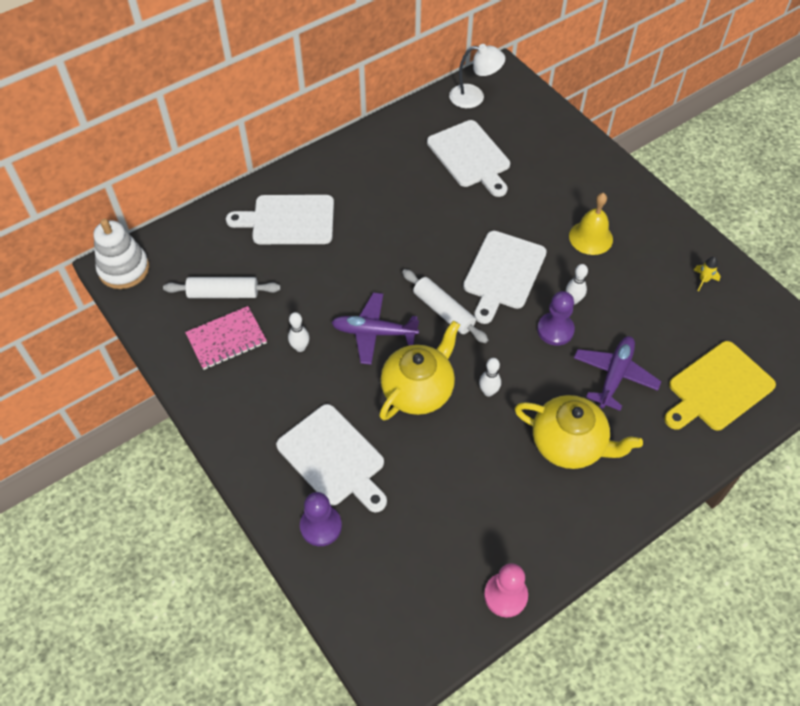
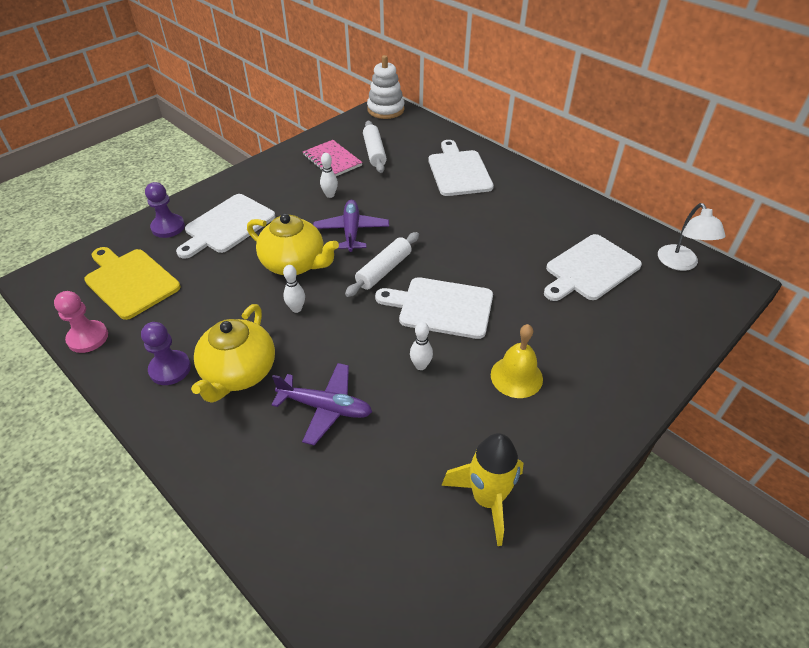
camera: 80 degrees right, 10 degrees down
(555, 330) = (377, 353): purple pawn -> purple pawn (170, 369)
(703, 280) = (487, 499): yellow rocket -> yellow rocket, size x2.31
(717, 388) = (318, 515): yellow cutting board -> yellow cutting board (130, 281)

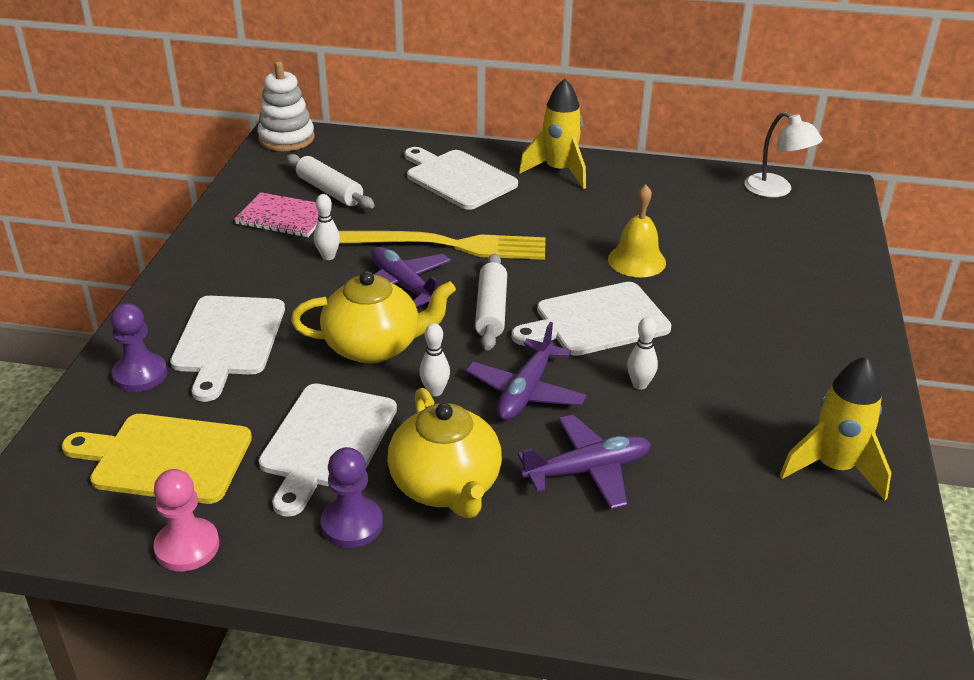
camera: 35 degrees left, 10 degrees down
(346, 335) = (525, 392): none -> purple plane
(404, 215) = (447, 245): none -> yellow fork
(516, 376) = (741, 351): yellow bell -> yellow bell (636, 261)
(530, 190) = (559, 171): none -> yellow rocket
(590, 269) = (701, 226): white cutting board -> white cutting board (326, 441)

